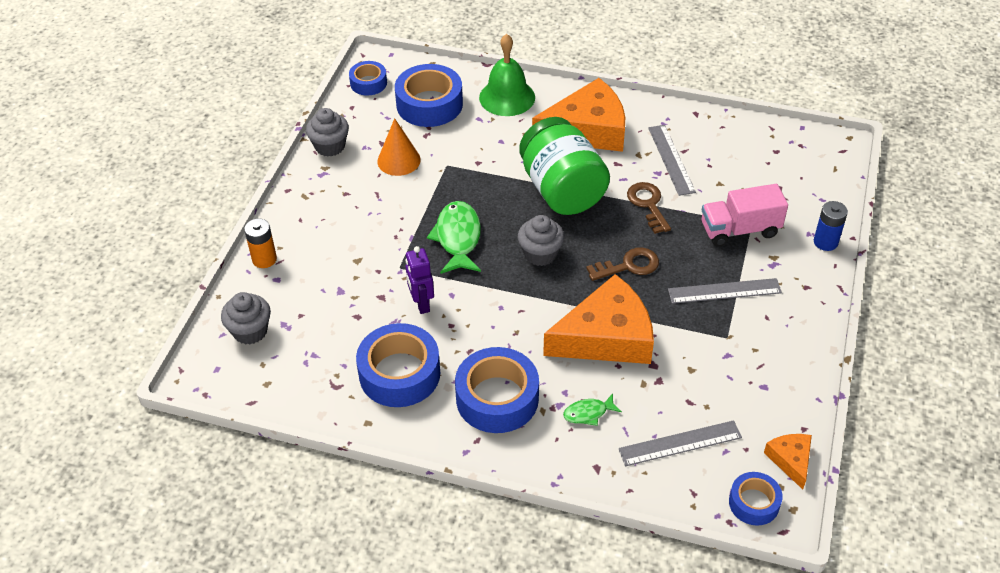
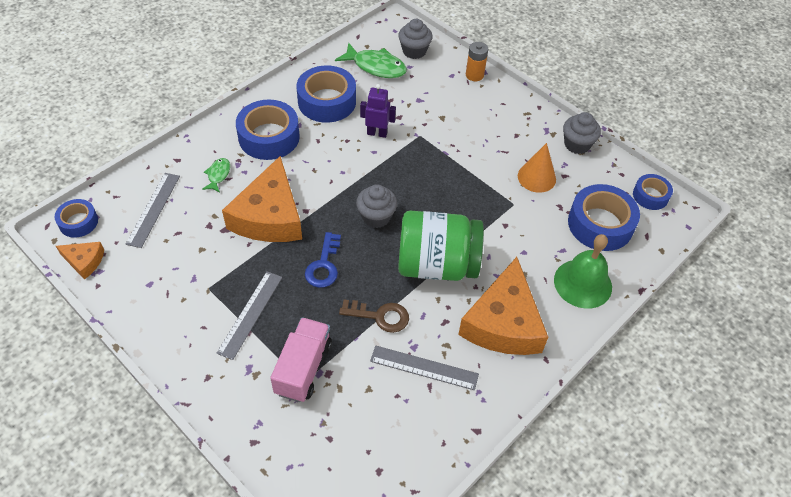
camera: 115 degrees right, 5 degrees up
(458, 238) = (426, 177): green fish -> green fish (376, 66)
(629, 266) = (324, 265): brown key -> blue key
(825, 242) = (239, 429): blue battery -> none

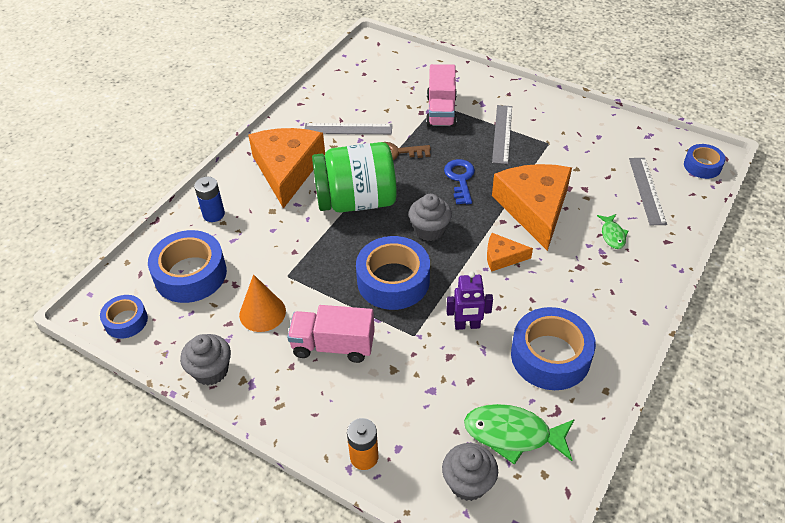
camera: 170 degrees right, 5 degrees down
(84, 261) = (666, 140): orange cheese -> orange cheese (502, 257)
(269, 137) = (589, 290): blue tape -> blue tape (393, 280)
(483, 142) = (333, 345): none -> pink truck
(583, 283) = (213, 214): green bell -> blue battery

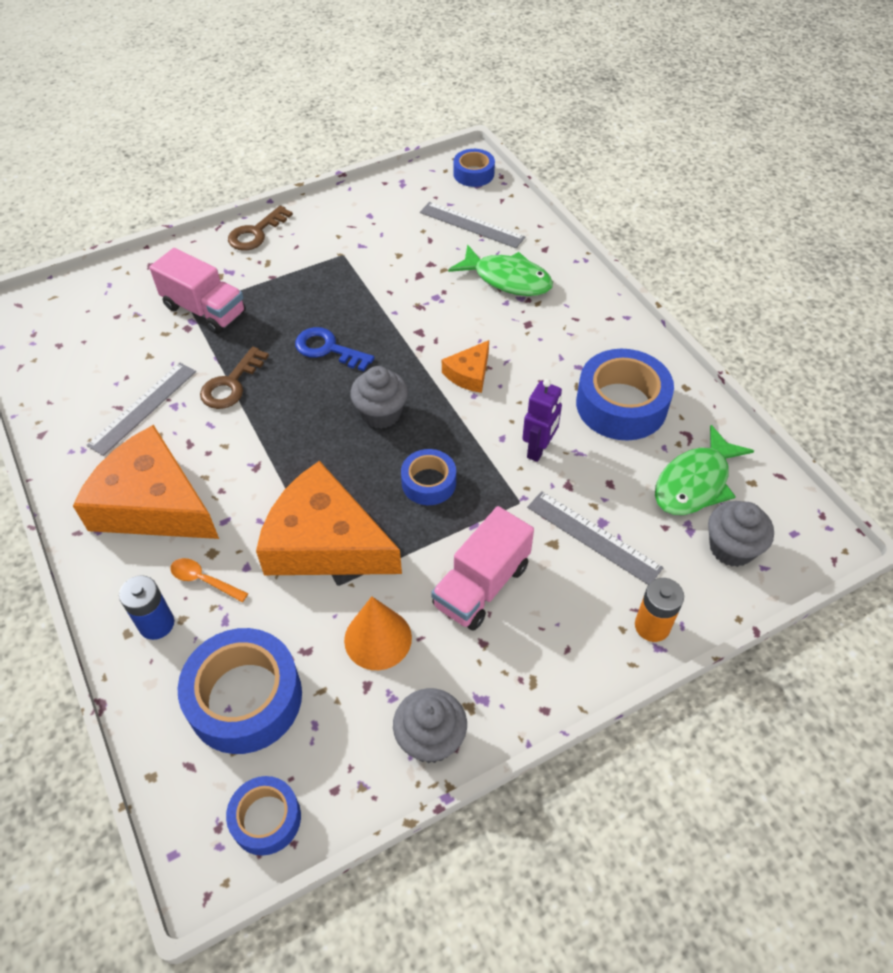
camera: 60 degrees left, 5 degrees up
(252, 217) = (204, 580): none -> orange spoon
(356, 201) = (275, 458): green jar -> none
(393, 280) = (428, 483): blue tape -> blue tape, size x0.57
(502, 134) = (293, 280): grey ruler -> grey ruler (593, 537)
(525, 96) = (256, 233): none -> brown key
(534, 208) = (424, 314): orange cheese -> orange cheese (324, 542)
(612, 235) = (507, 279): green fish -> green fish, size x1.87

